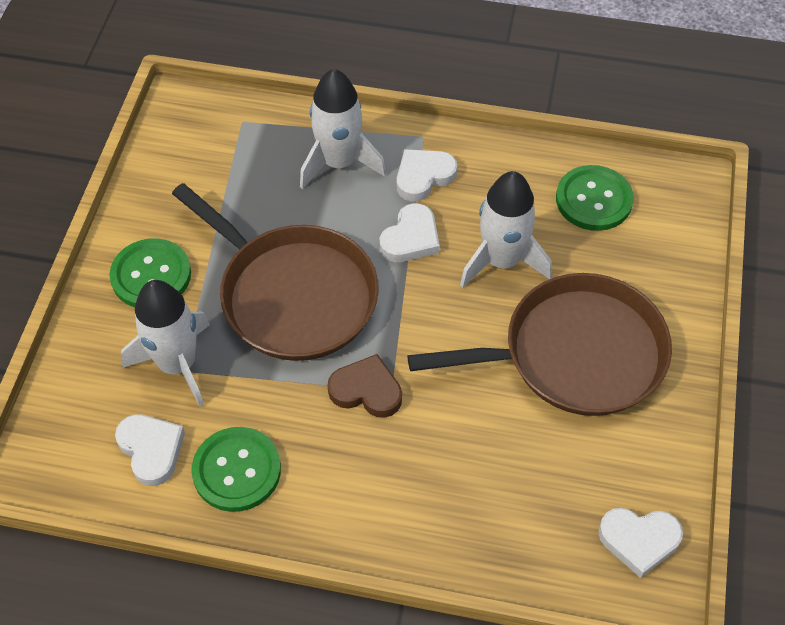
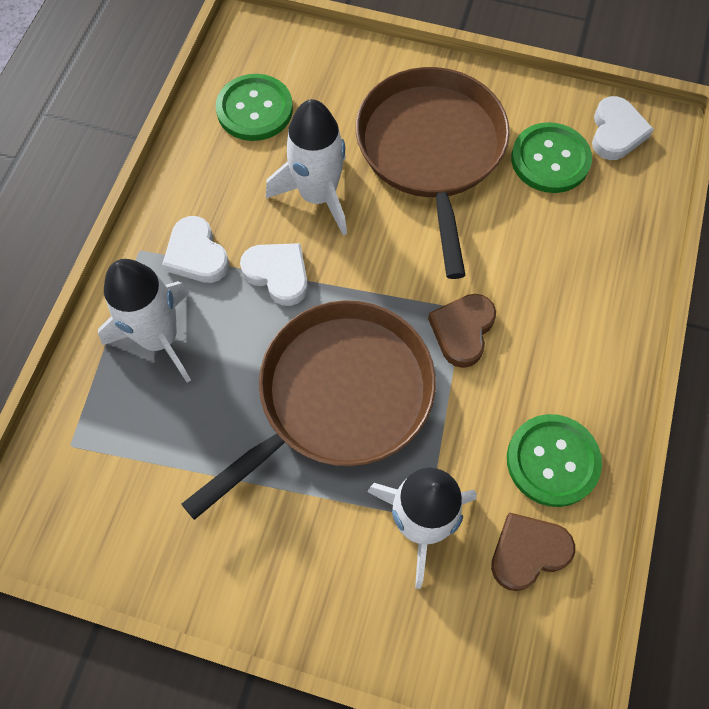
camera: 85 degrees left, 10 degrees up
(151, 275) = (293, 557): green button -> green button (550, 160)
(151, 450) = (528, 552): white heart -> brown heart

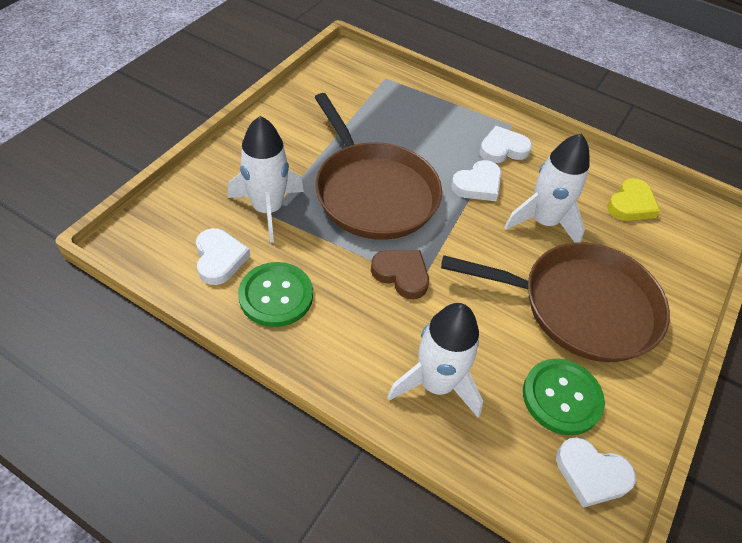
camera: 100 degrees right, 15 degrees down
(160, 337) = (444, 122): white rocket -> white rocket (436, 384)
(254, 109) = (631, 204): green button -> yellow heart
(528, 552) = (219, 259): brown heart -> white heart

